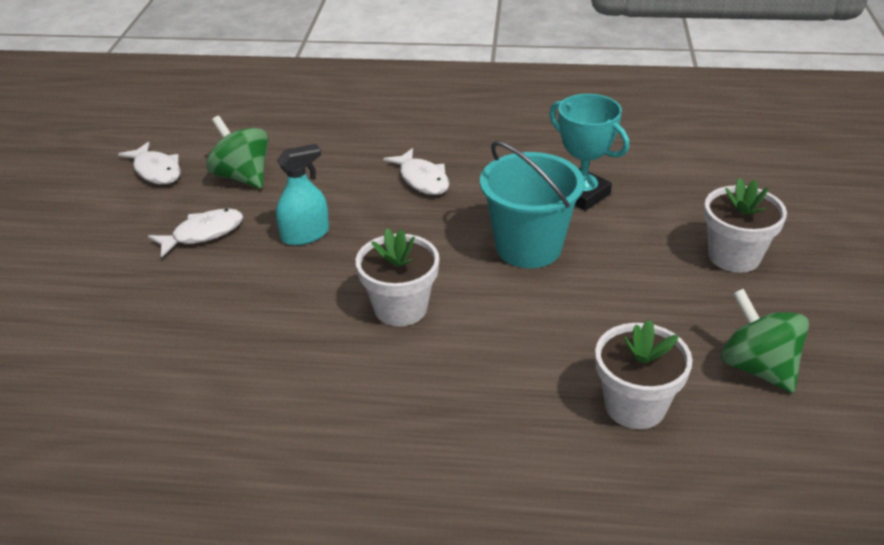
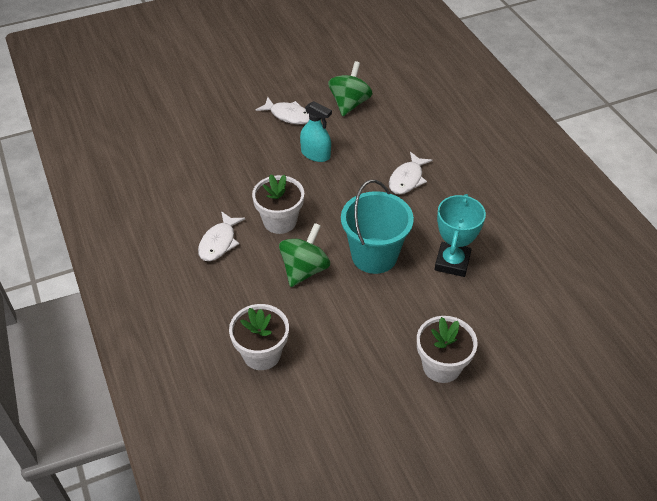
camera: 60 degrees right, 10 degrees up
(156, 171) = (328, 69): white fish -> white fish (219, 242)
(757, 367) = (331, 406): green spinning top -> green spinning top (304, 269)

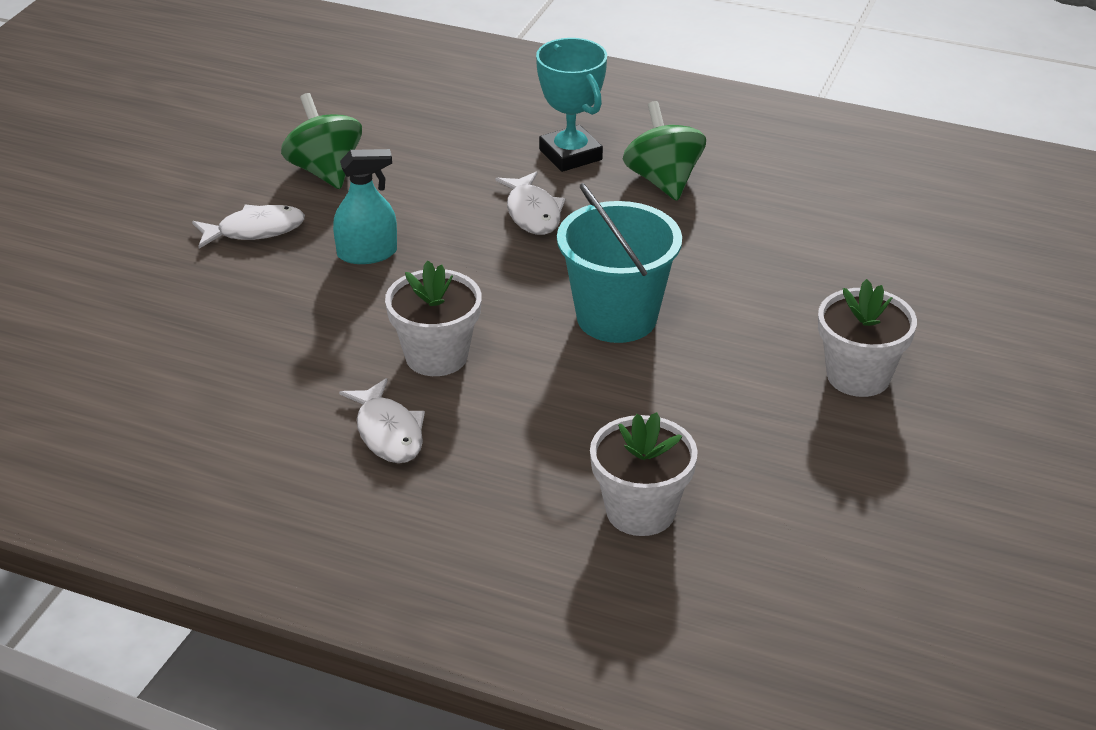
camera: 45 degrees left, 10 degrees down
(304, 269) = (553, 387): green spinning top -> green spinning top (663, 180)
(452, 262) = (716, 267): turquoise trophy -> turquoise trophy (570, 155)

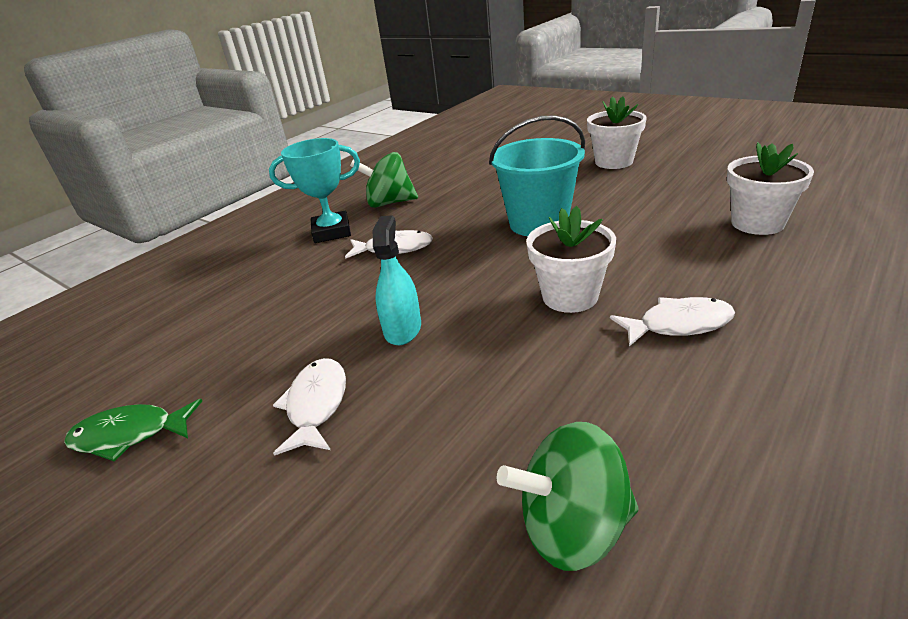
camera: 70 degrees left, 5 degrees down
(216, 149) = (130, 435): none -> green fish
(325, 171) = (248, 351): green spinning top -> green spinning top (572, 527)

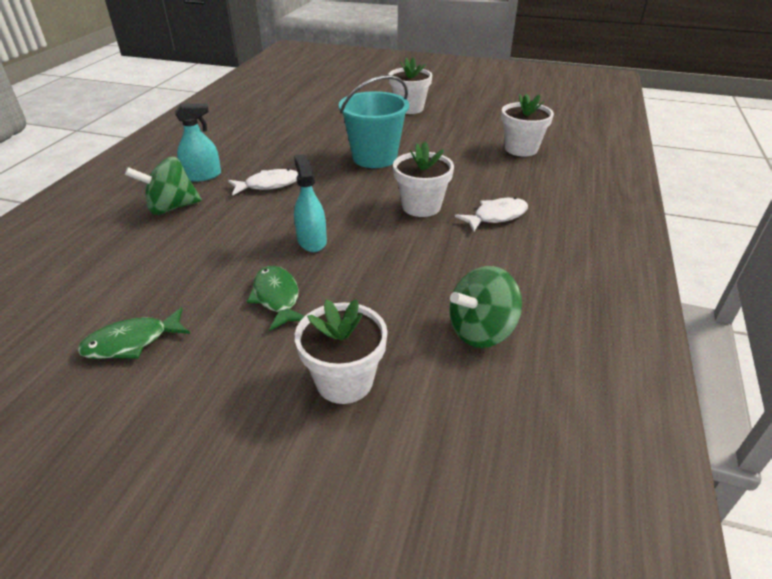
camera: 25 degrees left, 5 degrees up
(316, 405) = (277, 298): white fish -> green fish
(324, 566) = (344, 381): none -> white flower pot
(332, 232) = (202, 176): turquoise trophy -> turquoise spray bottle
(389, 203) = (240, 148): green spinning top -> green spinning top (171, 208)

